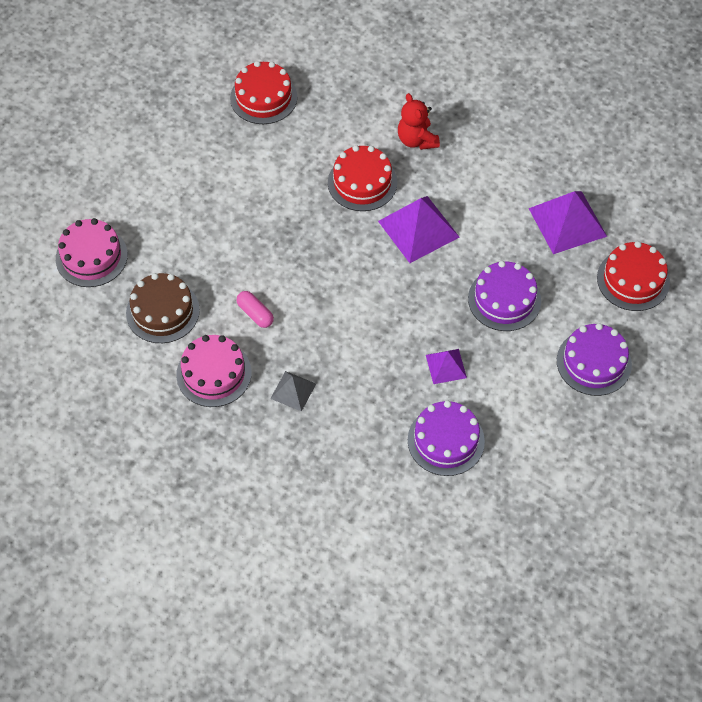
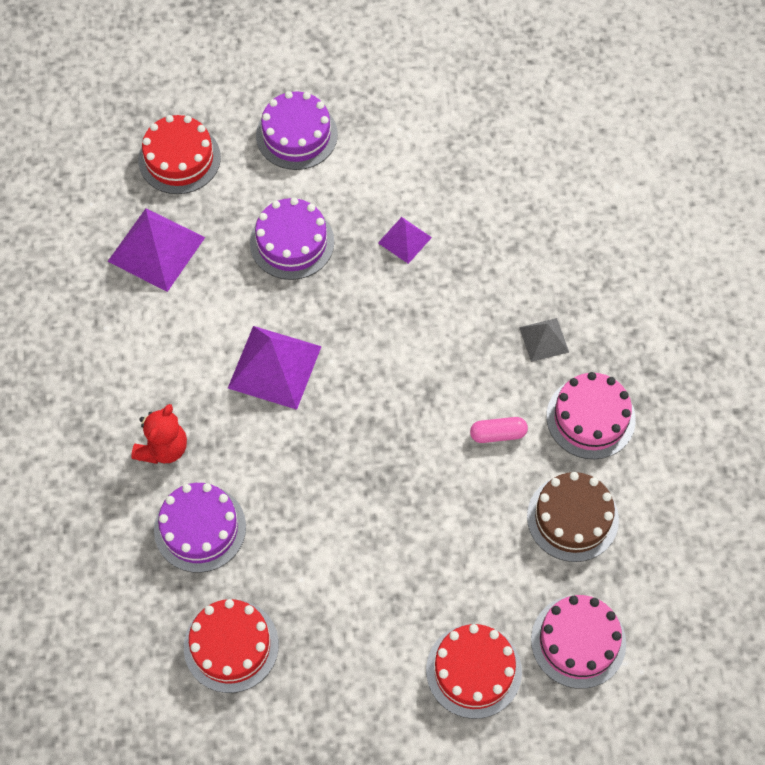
camera: 130 degrees left, 5 degrees up
(255, 314) = (498, 434): pink capsule -> pink capsule turned 75 degrees clockwise
(362, 182) = (261, 458): red cake -> red cake (473, 671)
(446, 441) = (476, 190): purple cake -> purple cake (200, 528)

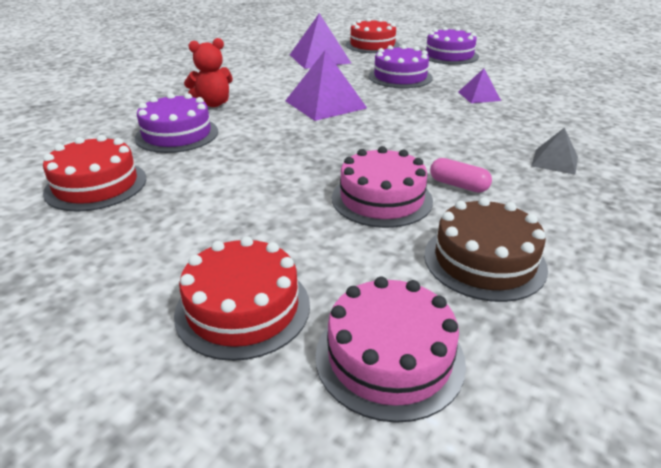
camera: 40 degrees right, 30 degrees down
(590, 418) = (566, 212): pink cake -> pink cake (382, 199)

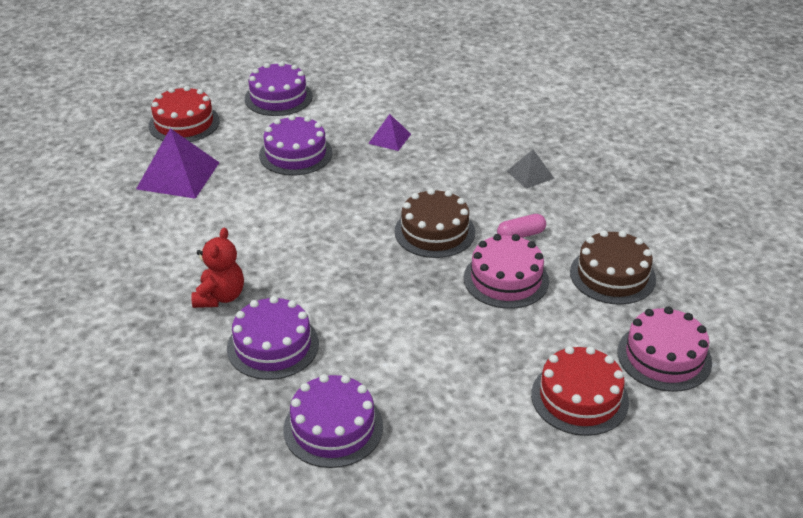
camera: 55 degrees left, 5 degrees up
(96, 185) = (333, 428): red cake -> purple cake
(325, 104) = (307, 227): purple pyramid -> none
(396, 147) = (434, 232): none -> brown cake

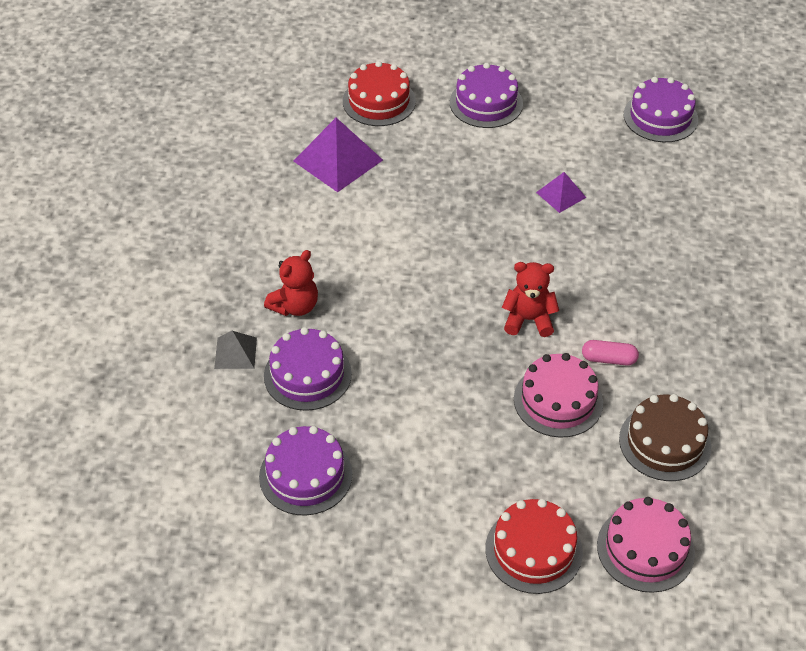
camera: 30 degrees right, 10 degrees up
(295, 154) = (458, 177): purple cake -> purple cake (660, 117)
(434, 232) = (528, 320): brown cake -> red teddy bear
(530, 174) = (671, 294): grey pyramid -> grey pyramid (235, 353)

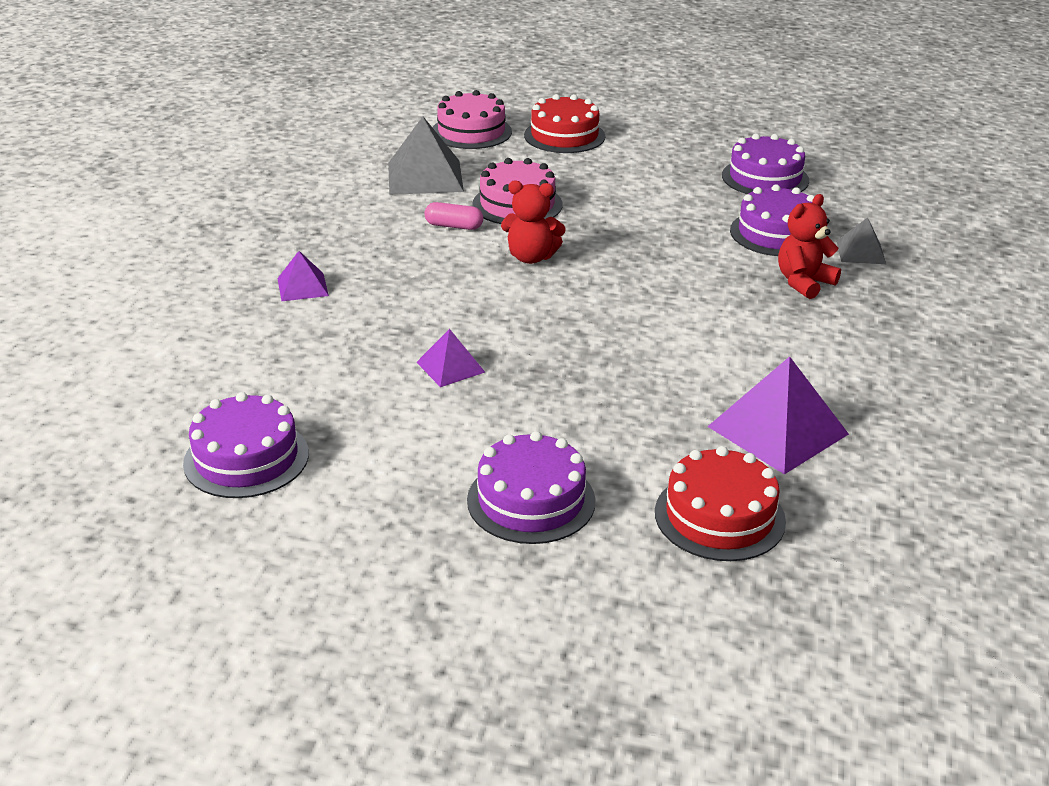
camera: 175 degrees left, 15 degrees down
(665, 442) = (425, 177): brown cake -> grey pyramid
(704, 267) = (302, 287): none -> purple pyramid

